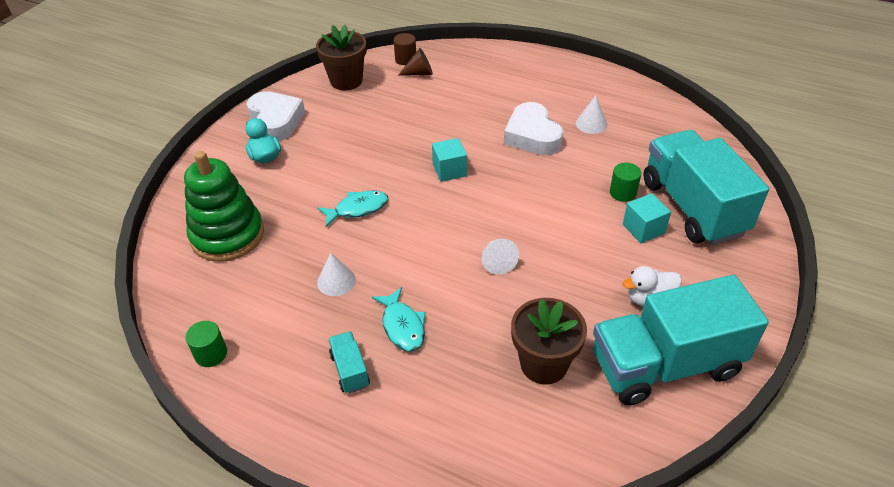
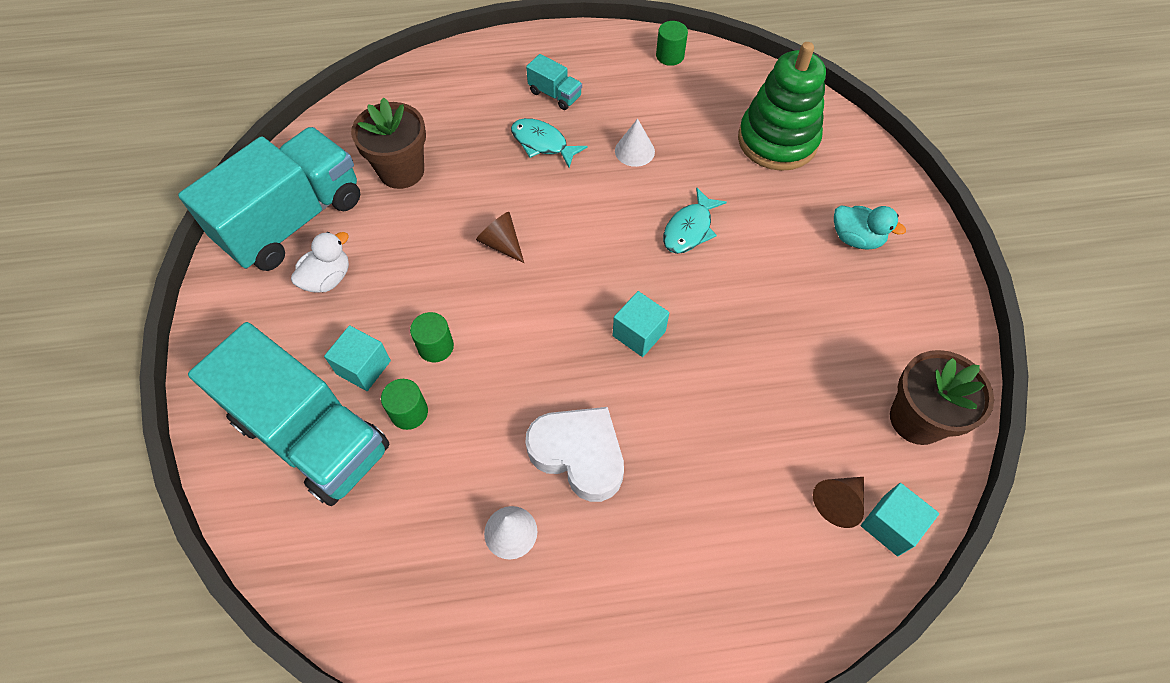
camera: 145 degrees right, 15 degrees up
(276, 121) = (911, 294): white heart -> none
(406, 59) = (890, 525): brown cylinder -> turquoise cube
(497, 261) = (501, 244): white cone -> brown cone
(586, 219) = (436, 347): none -> green cylinder

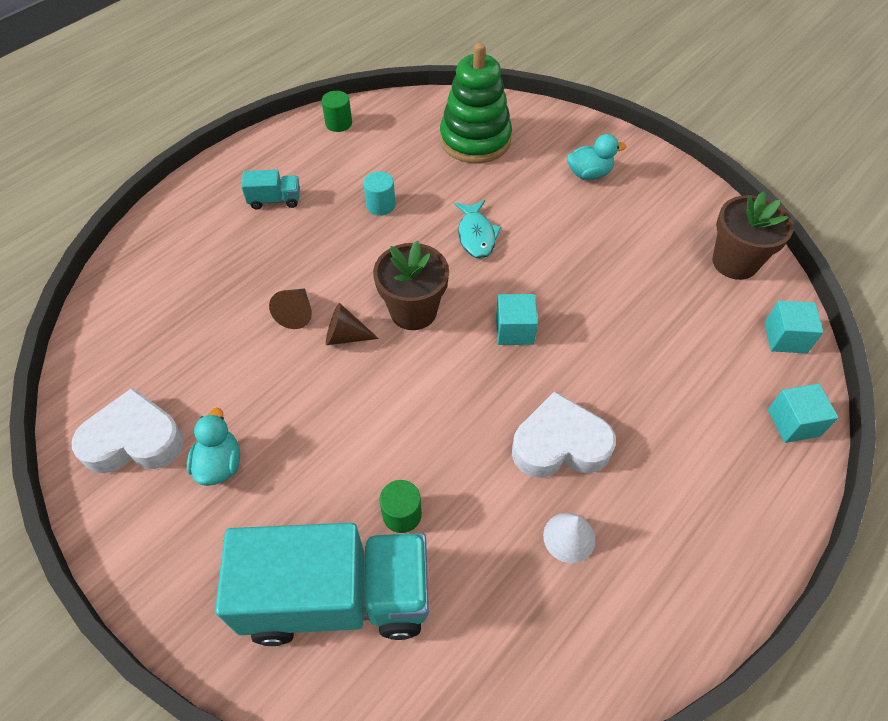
camera: 40 degrees left, 5 degrees down
(293, 220) = (134, 440): turquoise truck -> white heart
(328, 278) = (219, 464): white duck -> turquoise duck
(363, 367) = (326, 510): turquoise cube -> turquoise cube (793, 422)
(401, 171) = (199, 335): brown flower pot -> brown flower pot (413, 311)
(436, 347) = (372, 449): green cylinder -> none
(542, 143) = (302, 242): turquoise fish -> none
(634, 151) = (381, 205): white cone -> turquoise cylinder
(838, 502) = (745, 346): brown cone -> brown cone (296, 313)

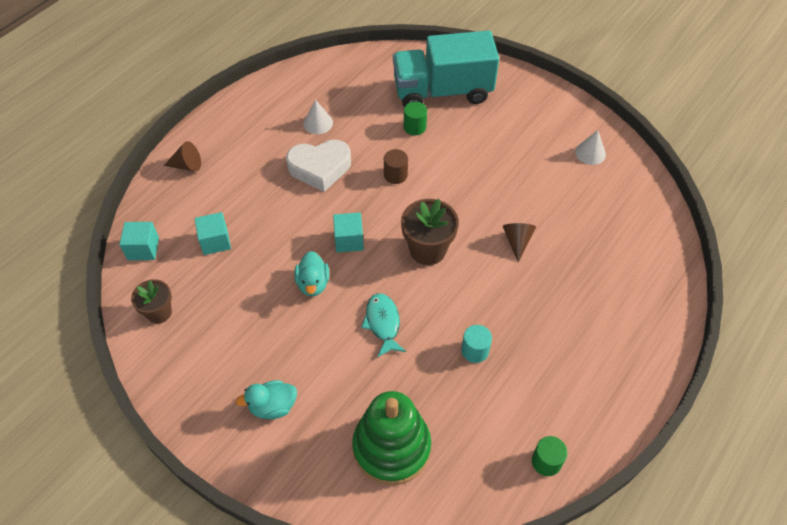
camera: 175 degrees right, 0 degrees up
(134, 440) = (590, 153): white heart -> white cone
(219, 464) = (531, 144): turquoise duck -> turquoise duck (313, 283)
(275, 200) = (575, 349): turquoise truck -> none
(345, 336) = (475, 227): brown cone -> brown cone (187, 165)
(444, 423) = (395, 175): none -> brown cylinder
(734, 262) = (159, 312): brown flower pot -> brown flower pot, size x0.65
(793, 422) = (162, 190): turquoise cube -> turquoise cube (215, 241)

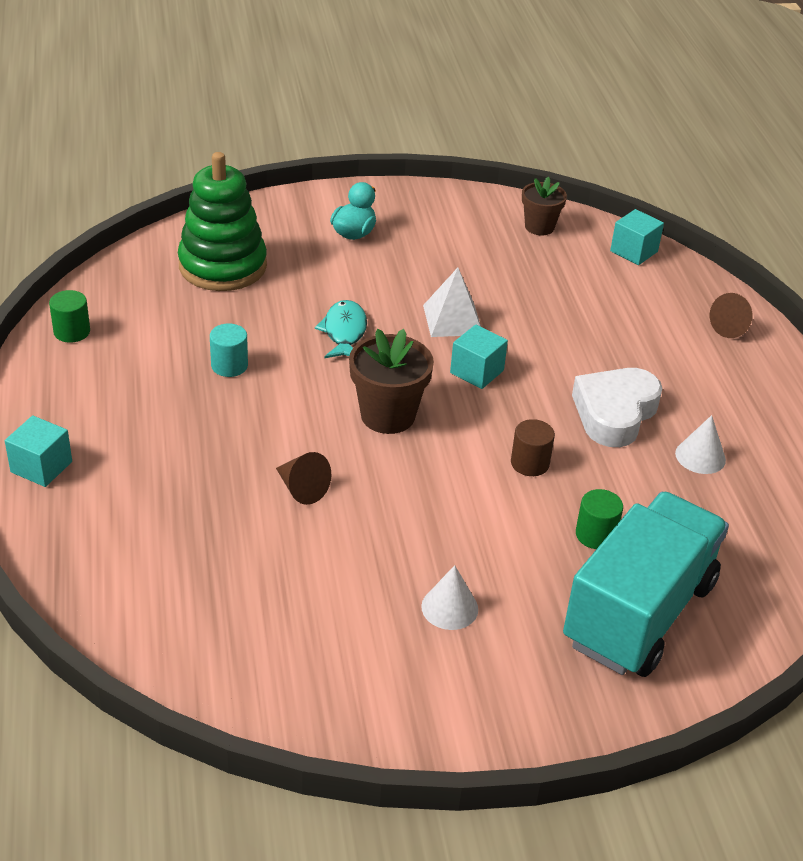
camera: 130 degrees right, 15 degrees down
(215, 241) = (589, 293): turquoise cube -> turquoise cube (41, 467)
(313, 283) = (452, 319): turquoise duck -> white pyramid
(383, 323) = (344, 332): turquoise fish -> turquoise fish turned 120 degrees counterclockwise
(590, 153) = (334, 675): white cone -> white cone (449, 607)

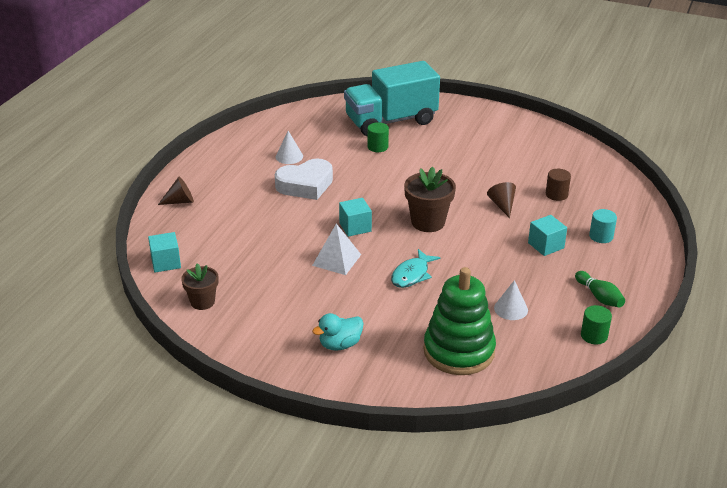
camera: 145 degrees left, 5 degrees down
(41, 467) = (640, 258): turquoise cube -> turquoise cube (546, 245)
(83, 384) = (599, 297): none -> green bowling pin
(229, 366) = (500, 278): turquoise cylinder -> turquoise cylinder (601, 236)
(449, 607) = (469, 145): white cone -> white cone (511, 309)
(530, 463) = (376, 179): brown cylinder -> brown cylinder (556, 194)

